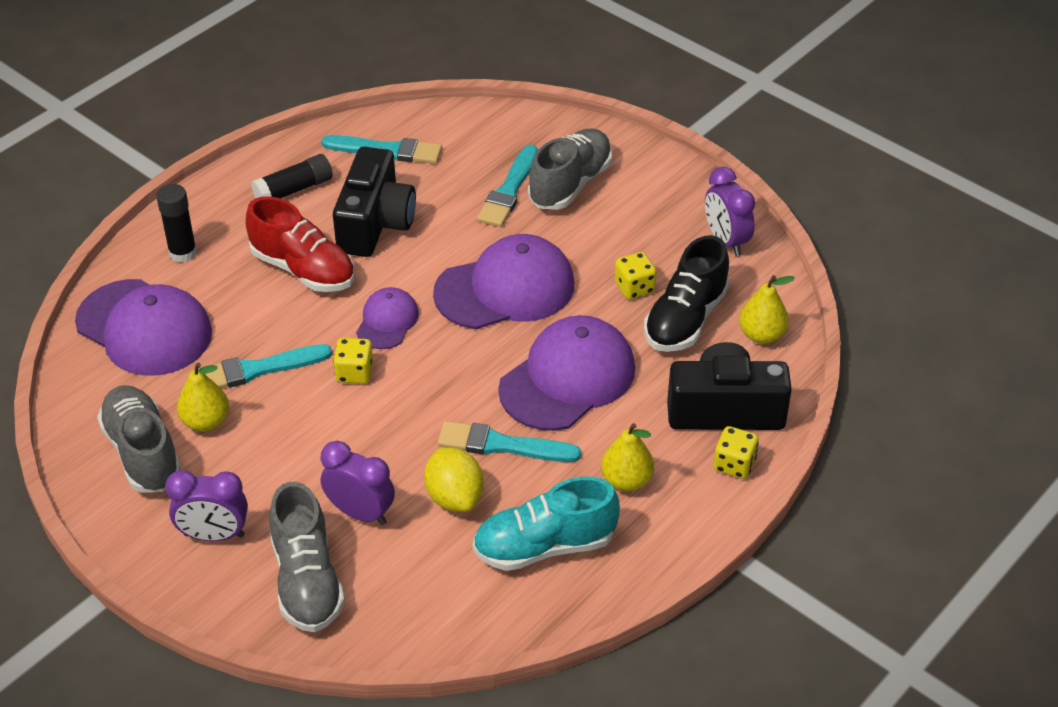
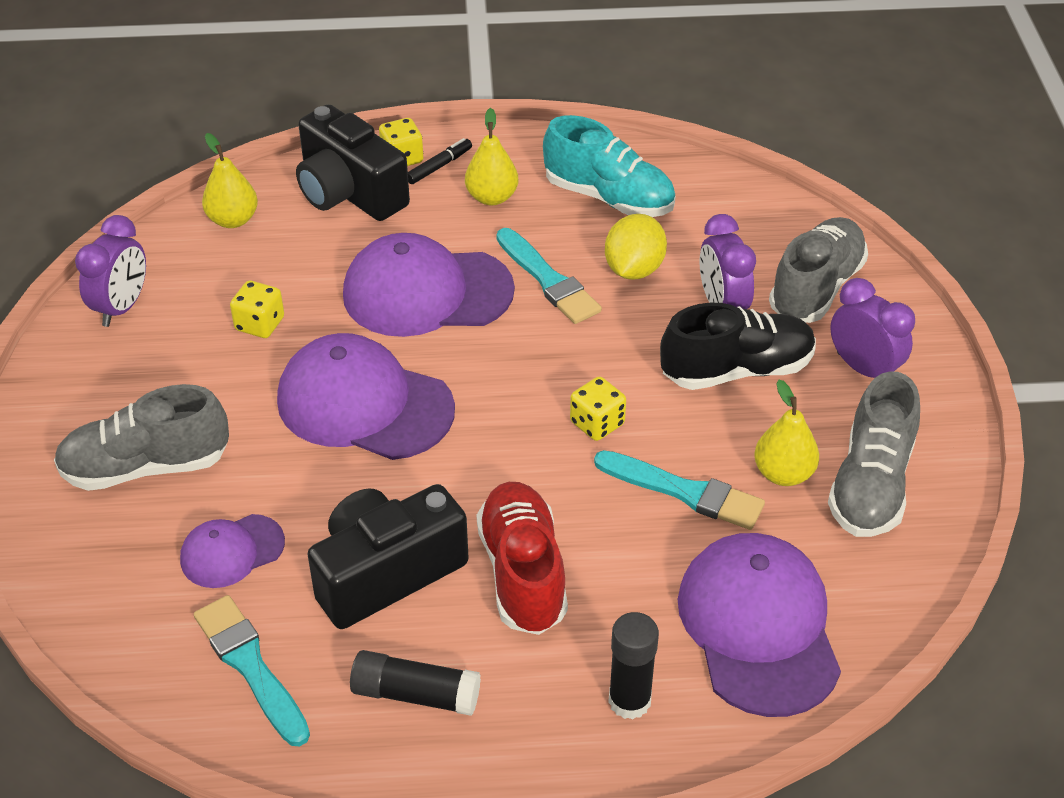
camera: 135 degrees left, 0 degrees up
(387, 321) = (508, 452): purple cap -> purple cap (232, 551)
(509, 191) = (210, 506): turquoise brush -> none
(685, 319) = (265, 271): black shoe -> black shoe (736, 370)
(699, 478) = (439, 166): none -> black marker

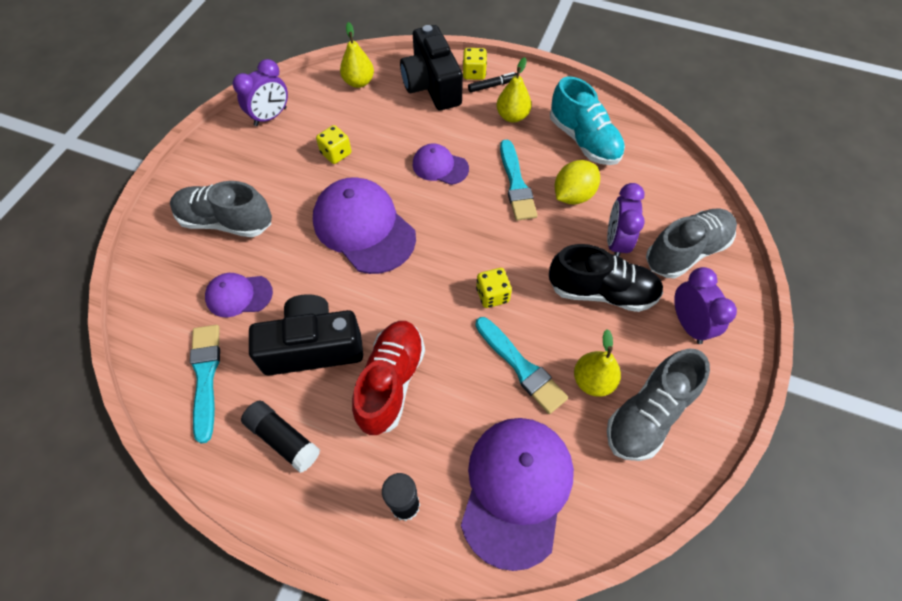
camera: 25 degrees right, 15 degrees up
(427, 292) = (440, 166): purple cap -> purple cap, size x0.53

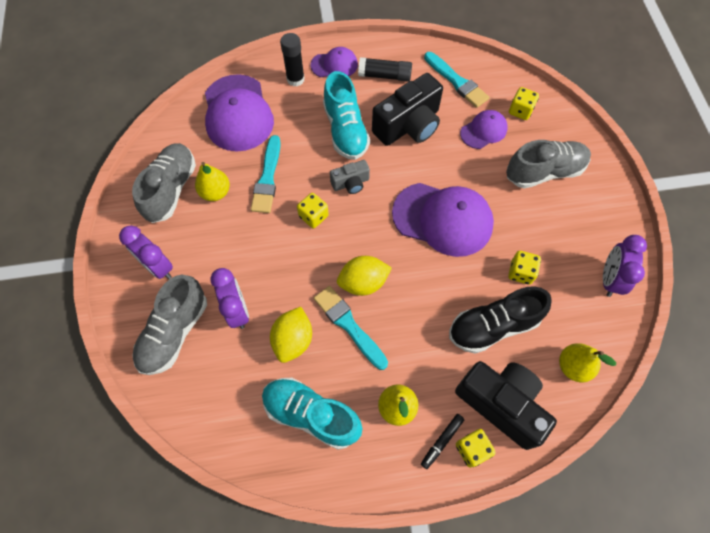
camera: 150 degrees right, 5 degrees up
(177, 297) = (520, 111): none -> yellow dice
(391, 382) = (345, 130): red shoe -> turquoise shoe
(429, 311) = (350, 183): none -> grey camera
(440, 166) = (425, 308): purple cap -> purple cap (334, 65)
(481, 210) = (363, 282): none -> yellow lemon
(521, 367) = (267, 178): turquoise brush -> turquoise brush turned 105 degrees counterclockwise
(601, 292) = (233, 260): black shoe -> black shoe (493, 326)

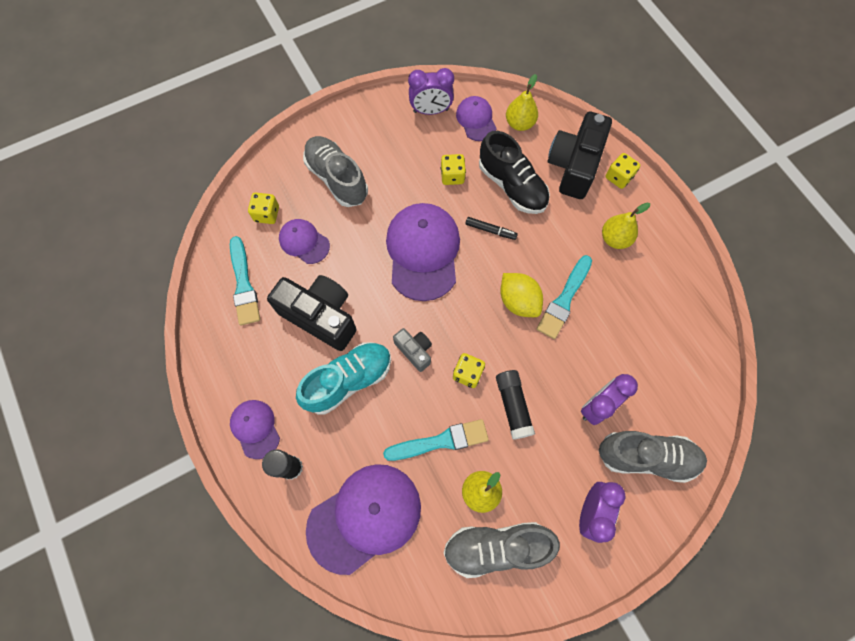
camera: 110 degrees left, 5 degrees up
(293, 340) = (600, 342): yellow lemon -> none
(311, 414) = (654, 302): turquoise shoe -> none
(384, 76) = (256, 364): black glue stick -> black glue stick (513, 406)
(442, 441) = (624, 199): black marker -> black marker (490, 230)
(457, 82) = (244, 284): turquoise brush -> turquoise brush turned 135 degrees clockwise
(588, 321) = (476, 120): none -> purple cap

